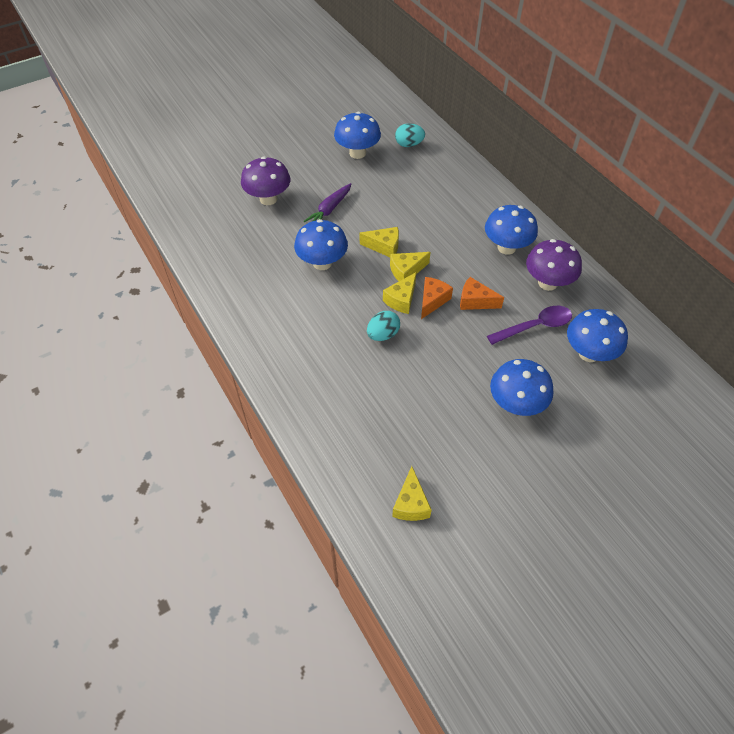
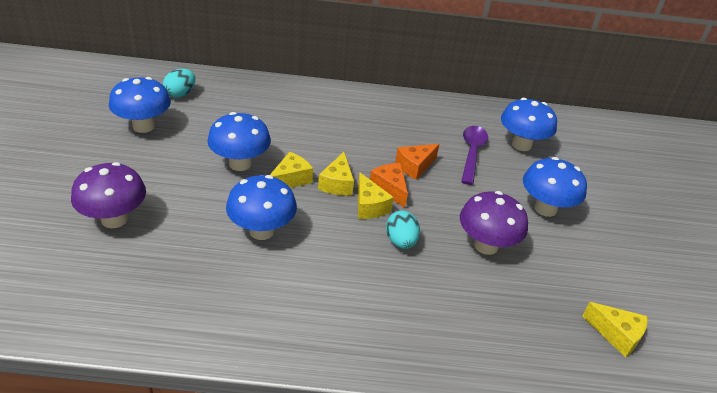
camera: 60 degrees left, 15 degrees down
(329, 209) = (194, 185): purple carrot -> none
(506, 247) = (372, 118): blue mushroom -> blue mushroom (240, 164)
(547, 283) = (432, 122): purple mushroom -> purple mushroom (486, 245)

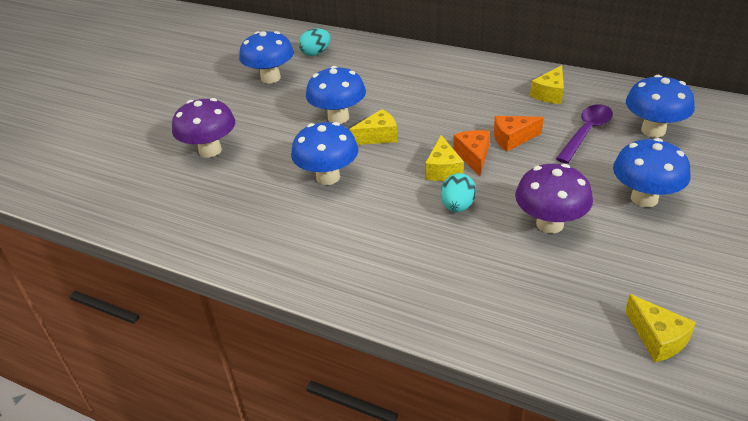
camera: 30 degrees right, 0 degrees up
(337, 184) = (421, 145): yellow cheese -> yellow cheese (550, 94)

